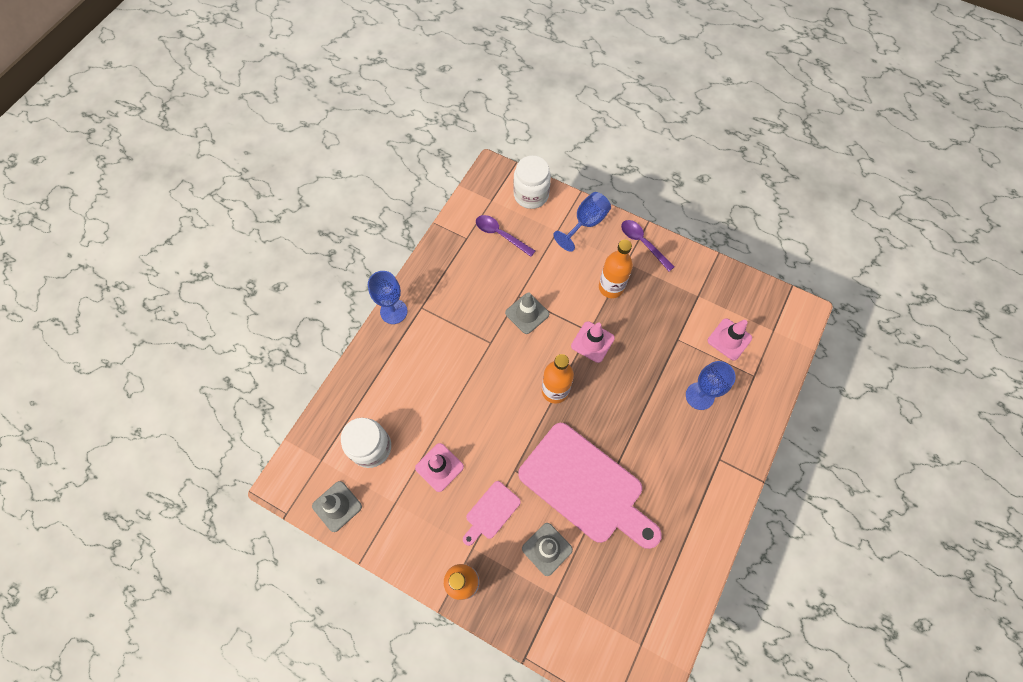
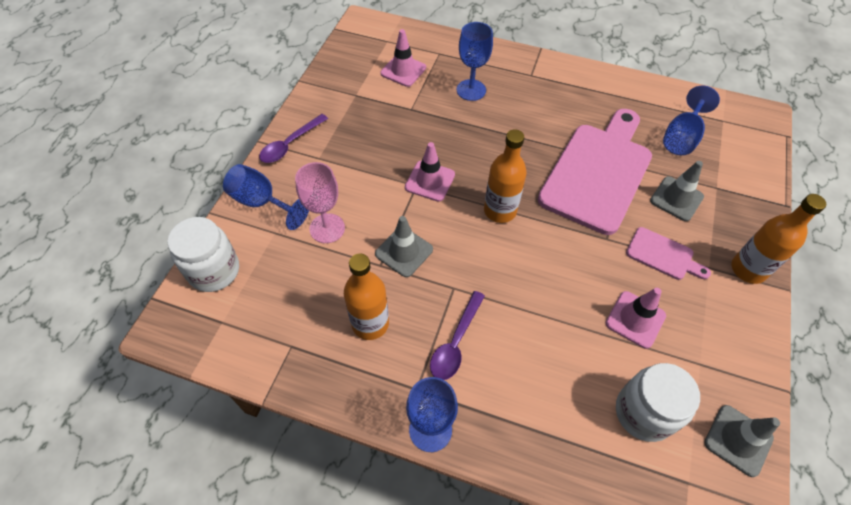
camera: 100 degrees left, 10 degrees down
(501, 235) = (283, 300): purple spoon -> purple spoon (455, 342)
(556, 264) = (327, 228): none -> pink goblet
(611, 287) = (354, 169): orange bottle -> orange bottle (370, 323)
(621, 586) = (681, 137): none -> blue goblet

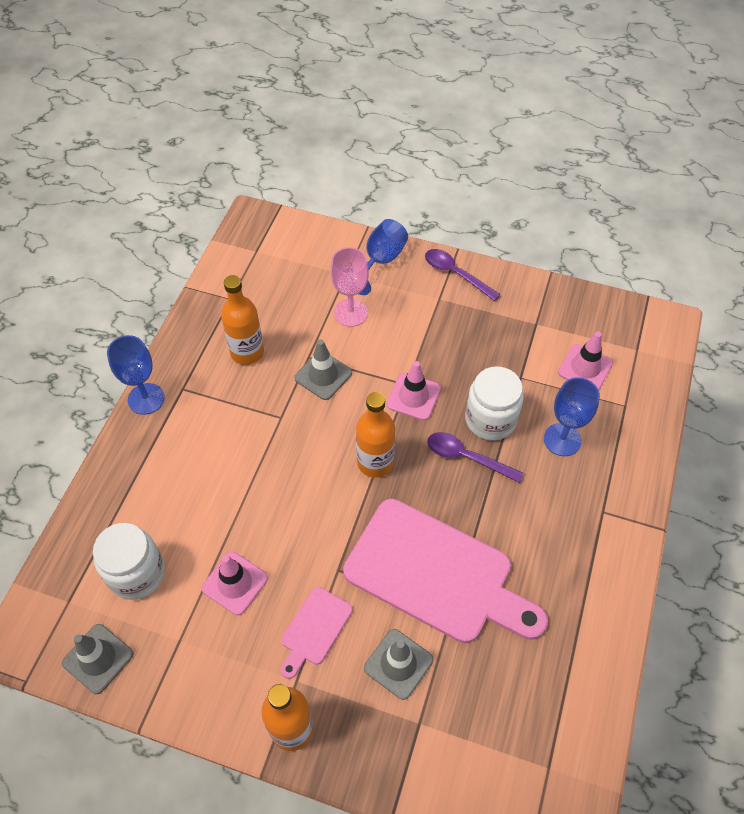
camera: 90 degrees right, 0 degrees up
(214, 271) = (305, 238): white jar -> white jar (490, 420)
(455, 342) = (223, 418): purple spoon -> purple spoon (467, 457)
(681, 137) = (507, 695): blue goblet -> none

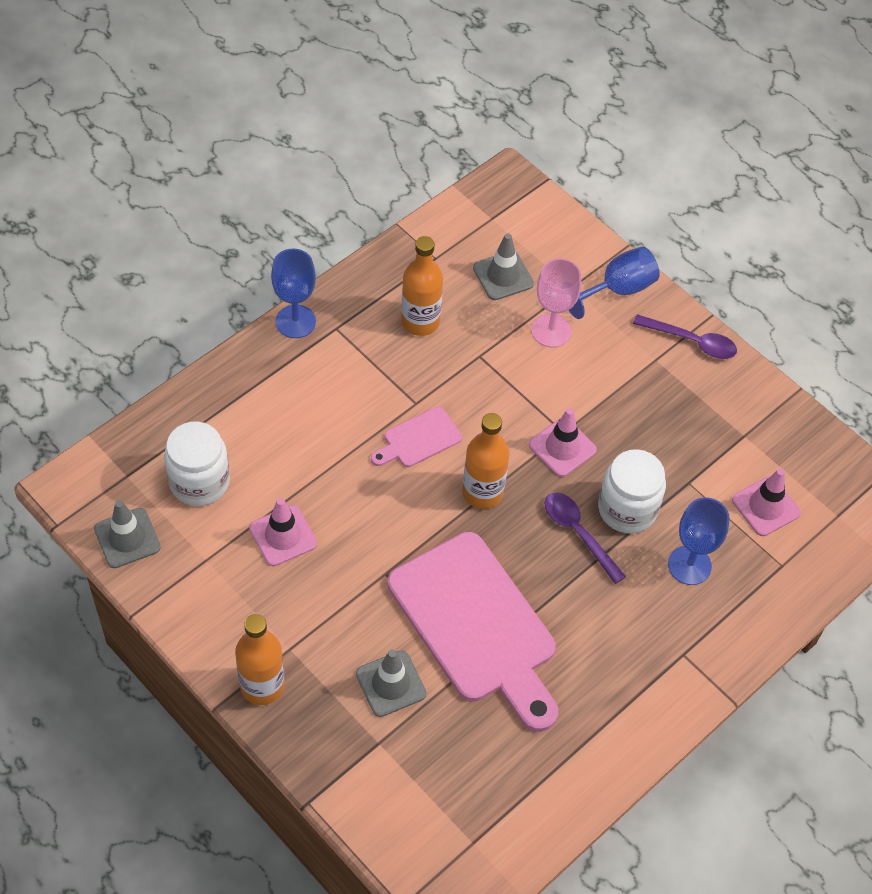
camera: 25 degrees right, 0 degrees up
(314, 629) = (332, 614): pink cutting board -> pink cutting board (418, 439)
(323, 375) = (483, 382): grey traffic cone -> grey traffic cone (503, 276)
(456, 274) = (691, 341): purple spoon -> purple spoon turned 135 degrees clockwise

